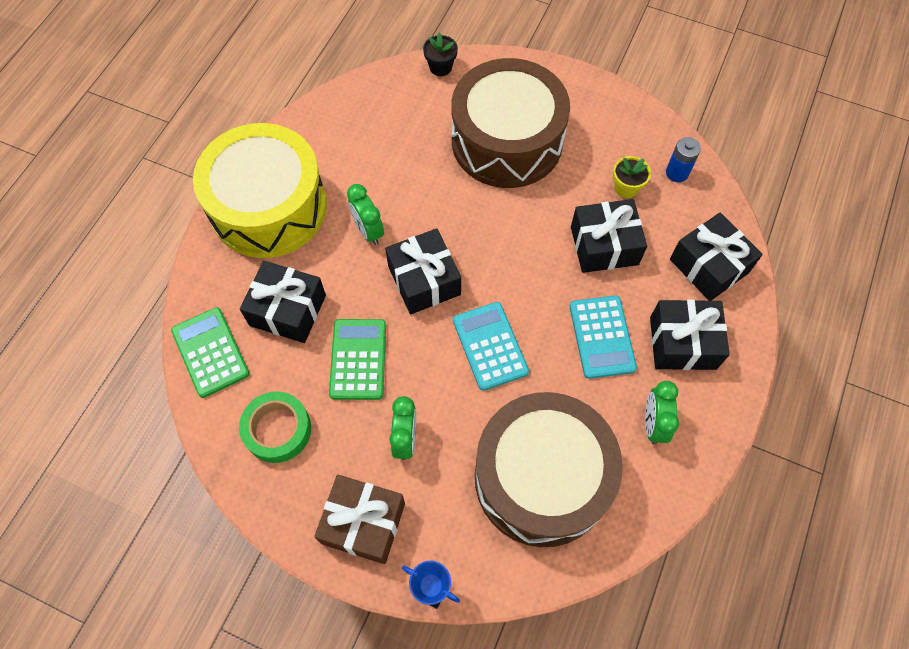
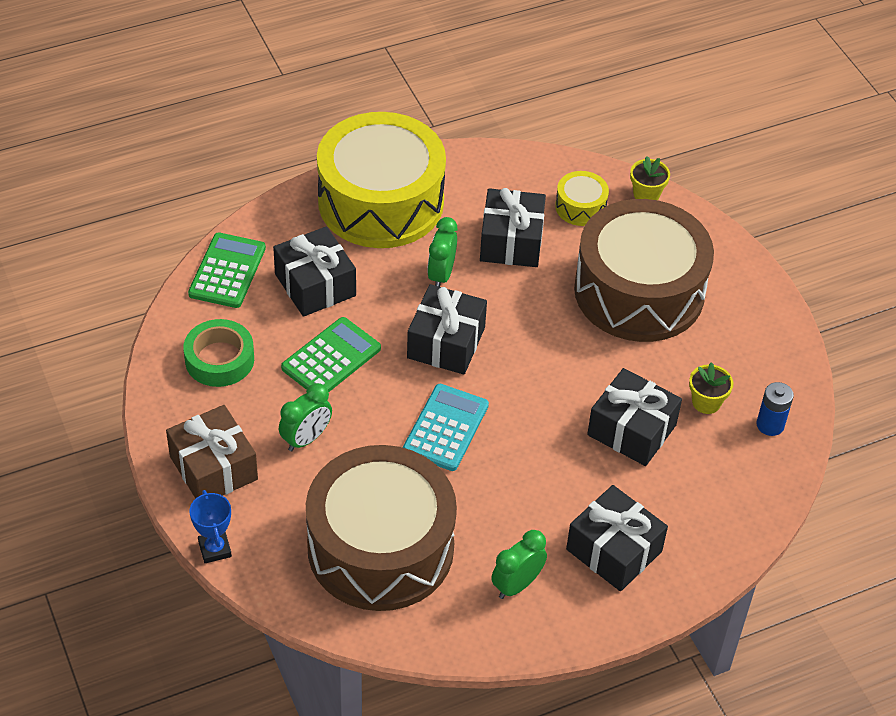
camera: 40 degrees right, 15 degrees down
(408, 108) = (580, 207): none -> yellow drum
(440, 67) = (646, 194): black flower pot -> yellow flower pot
(602, 337) = (548, 493): turquoise calculator -> none
(709, 266) = (710, 514): black gift -> black gift (511, 241)

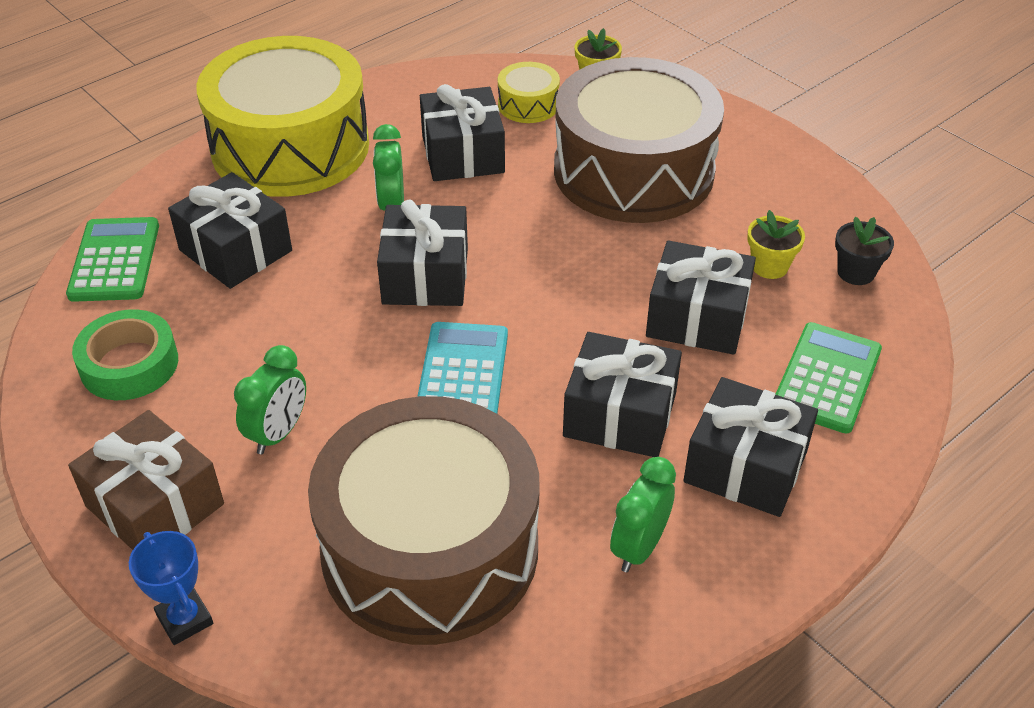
camera: 15 degrees left, 5 degrees down
(331, 358) = (282, 328): green calculator -> green calculator (826, 378)
(543, 489) = (620, 414): none -> black gift
(770, 425) = (856, 272): blue battery -> black flower pot

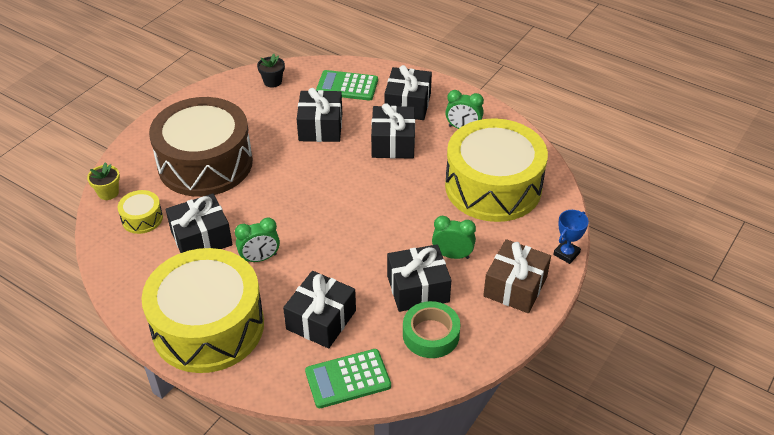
camera: 105 degrees left, 0 degrees up
(425, 276) = (319, 228): black gift -> black gift (418, 288)
(430, 549) = (493, 187): brown drum -> yellow drum
(462, 373) = (386, 198): turquoise calculator -> none
(769, 266) = (275, 108): yellow flower pot -> none

